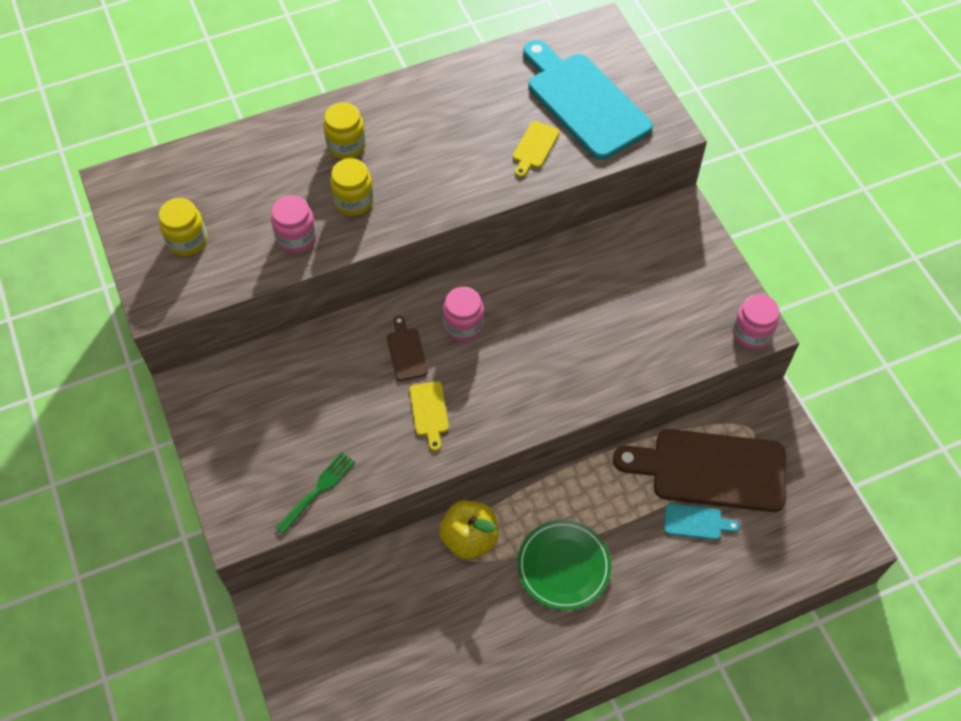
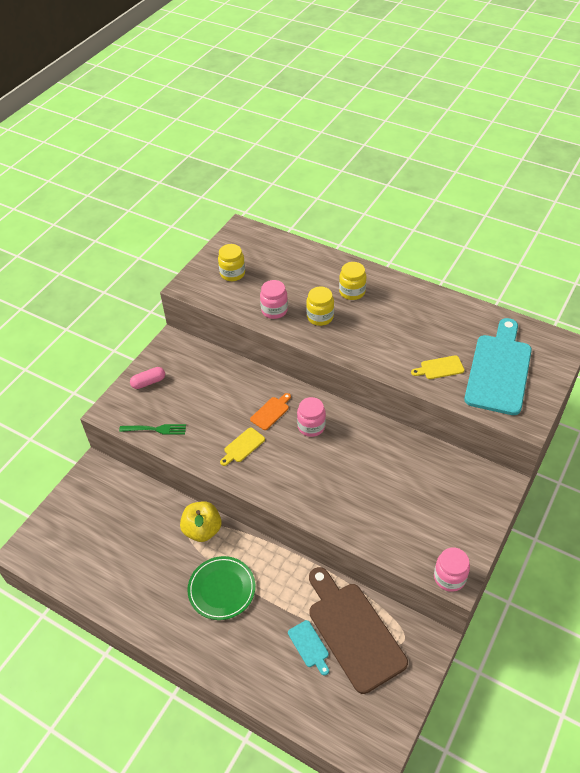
camera: 55 degrees right, 10 degrees down
(233, 454) = (148, 382): none -> pink capsule
(406, 352) = (271, 412): brown cutting board -> orange cutting board

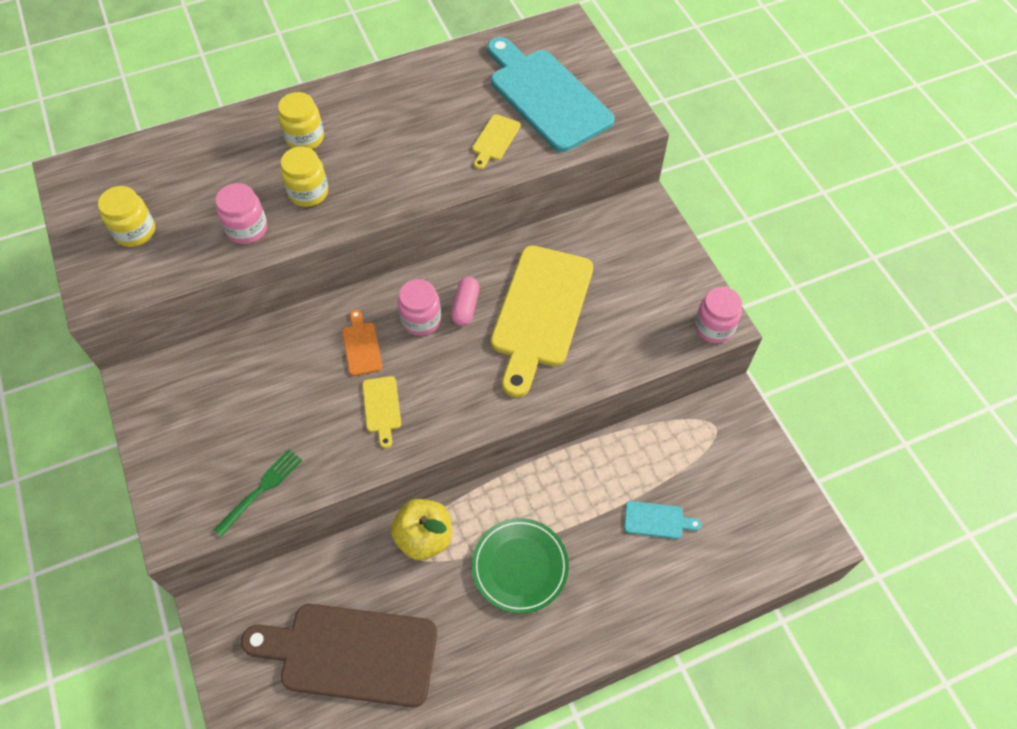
camera: 55 degrees left, 10 degrees up
(148, 382) = (176, 451): pink capsule -> pink capsule (465, 307)
(353, 631) = (672, 466): brown cutting board -> brown cutting board (351, 653)
(370, 478) = (540, 312): none -> yellow cutting board

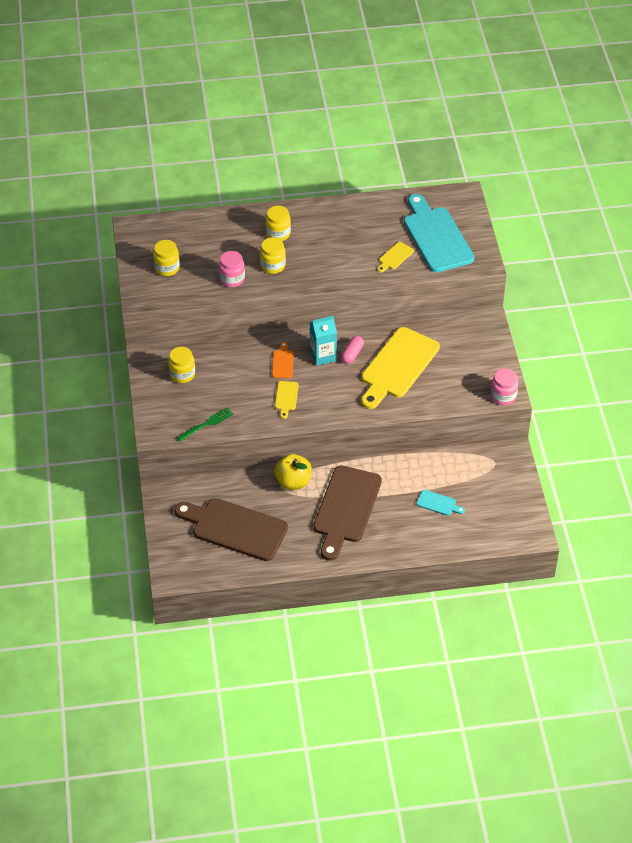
camera: 15 degrees right, 10 degrees down
(203, 404) = (182, 374): none -> yellow jar
(421, 320) = (323, 356): pink jar -> turquoise carton
(520, 566) = (346, 508): green plate -> brown cutting board

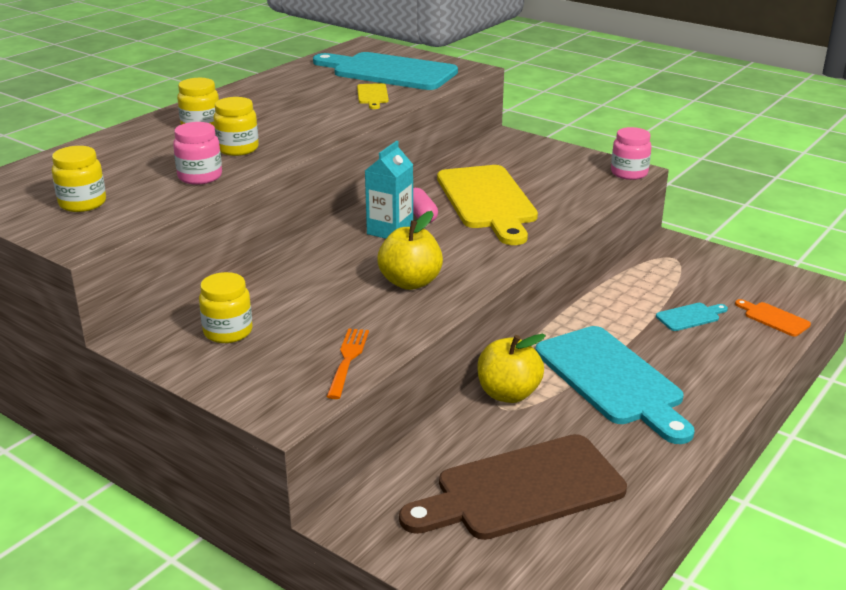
camera: 45 degrees left, 20 degrees down
(206, 424) = (348, 360): green fork -> orange fork
(282, 363) = (351, 257): orange cutting board -> orange cutting board (774, 318)
(286, 397) = (410, 282): yellow cutting board -> yellow apple
(346, 508) = (612, 380): brown cutting board -> turquoise cutting board

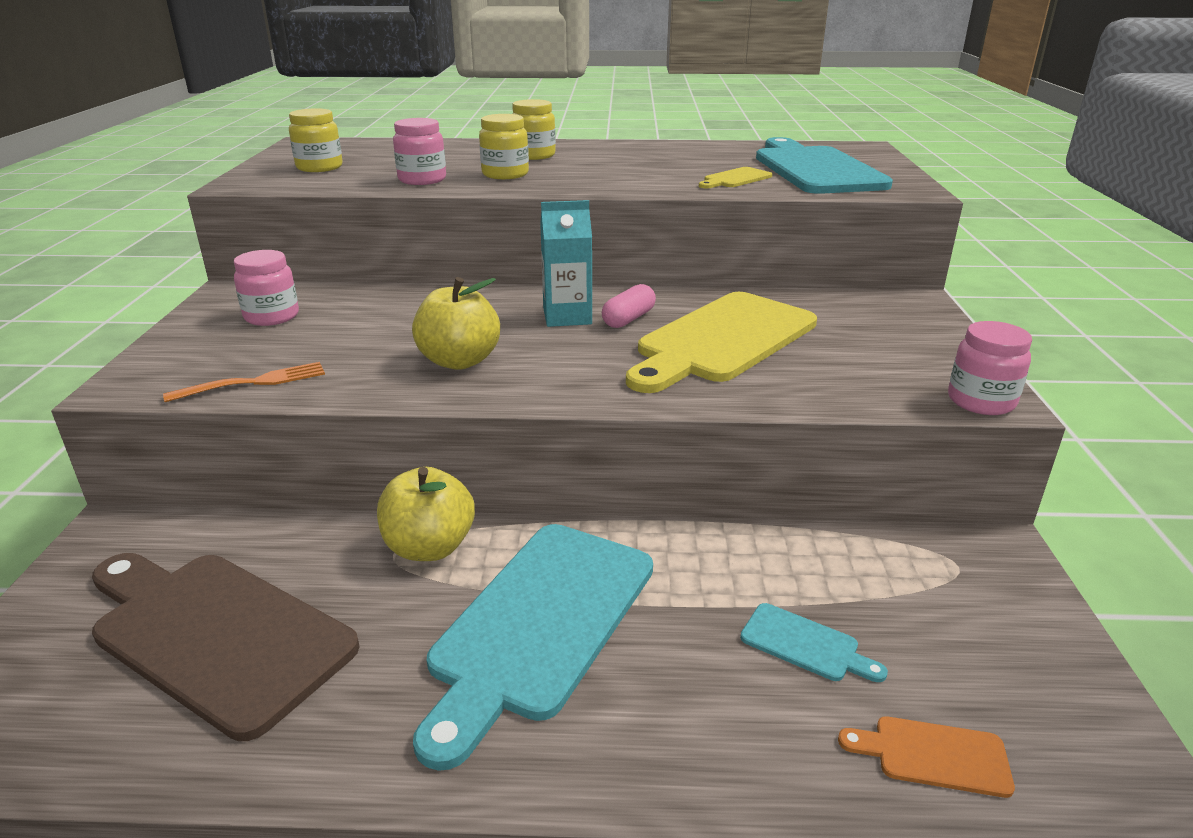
camera: 55 degrees right, 0 degrees up
(228, 332) = (272, 316): yellow jar -> pink jar
(774, 318) = (933, 755): orange cutting board -> orange cutting board turned 90 degrees counterclockwise

